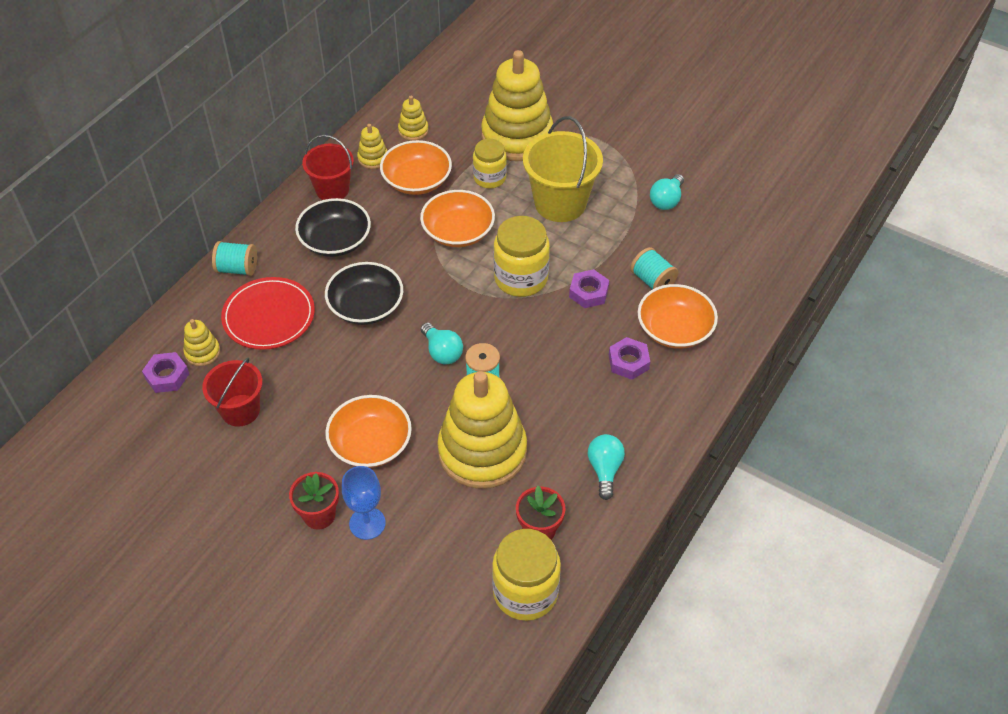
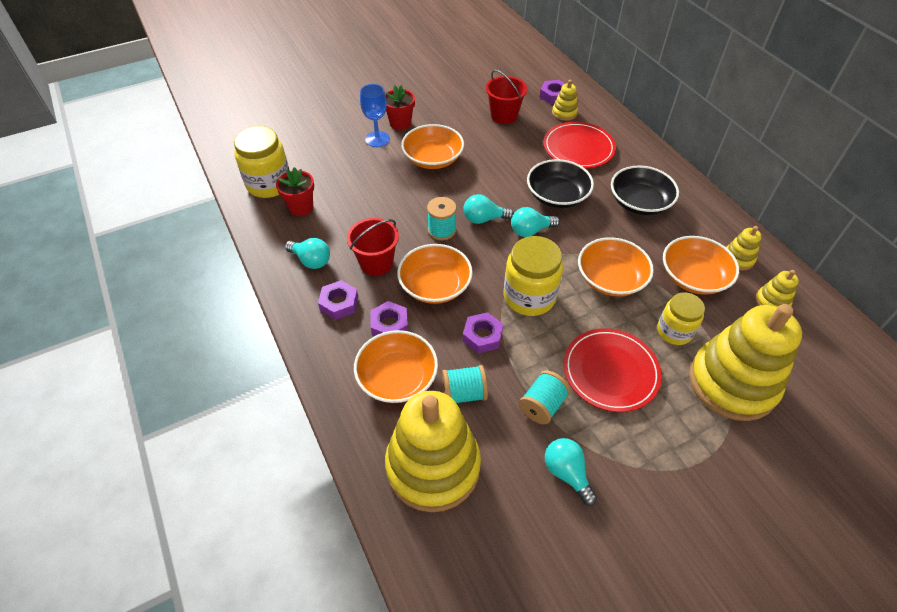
camera: 120 degrees right, 0 degrees up
(237, 269) = (636, 146): turquoise spool -> turquoise spool (542, 405)
(332, 190) = (704, 220): red bucket -> red bucket (376, 263)
(434, 308) = (530, 231): none -> turquoise light bulb
(482, 451) = (382, 205): yellow stacking toy -> yellow stacking toy (433, 466)
(559, 350) = (435, 285): none -> orange bowl
(560, 203) = (610, 371): yellow bucket -> red plate
(636, 413) = (339, 303): none -> purple nut

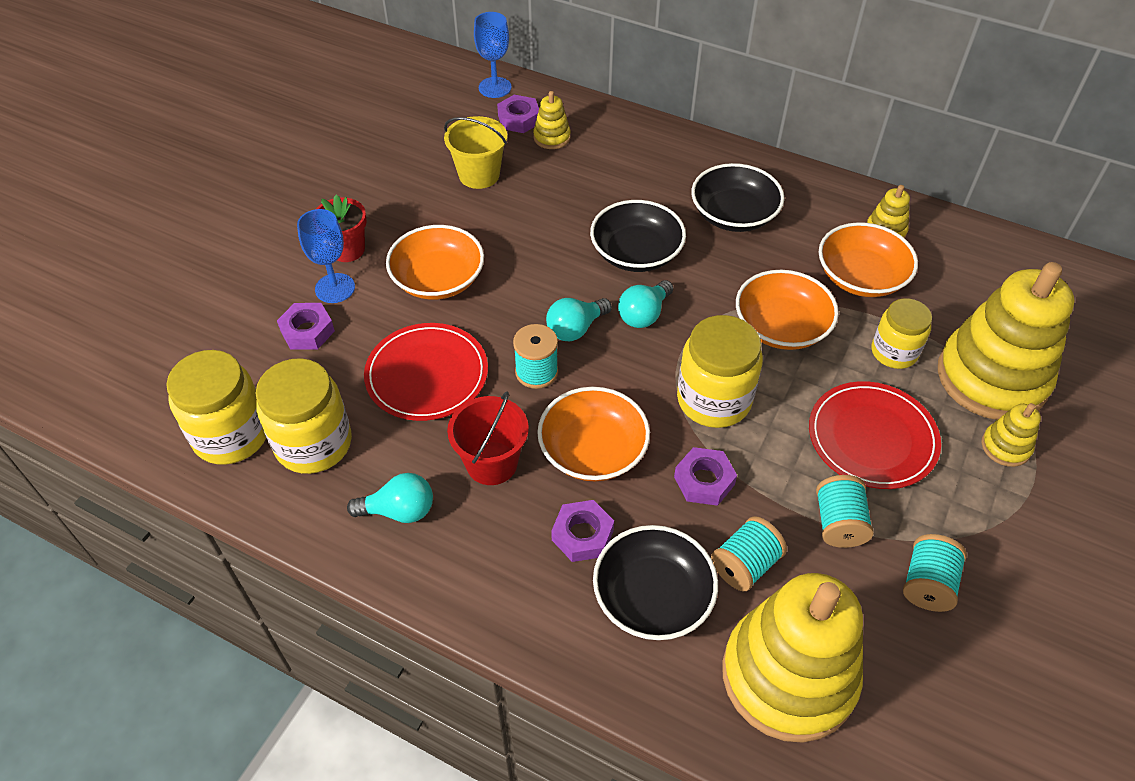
camera: 35 degrees left, 0 degrees up
(301, 207) = (313, 443): red flower pot -> yellow jar
(339, 303) = (492, 546): purple nut -> purple nut (307, 331)
(397, 377) = (652, 596): orange bowl -> black bowl
(504, 115) = (479, 175): red bucket -> yellow bucket
(555, 74) = (495, 87): none -> blue goblet
(567, 473) = (927, 584): turquoise light bulb -> turquoise spool
(578, 148) = (608, 177): red plate -> red plate (427, 375)
(772, 302) = (954, 264): yellow stacking toy -> yellow stacking toy (1005, 447)

